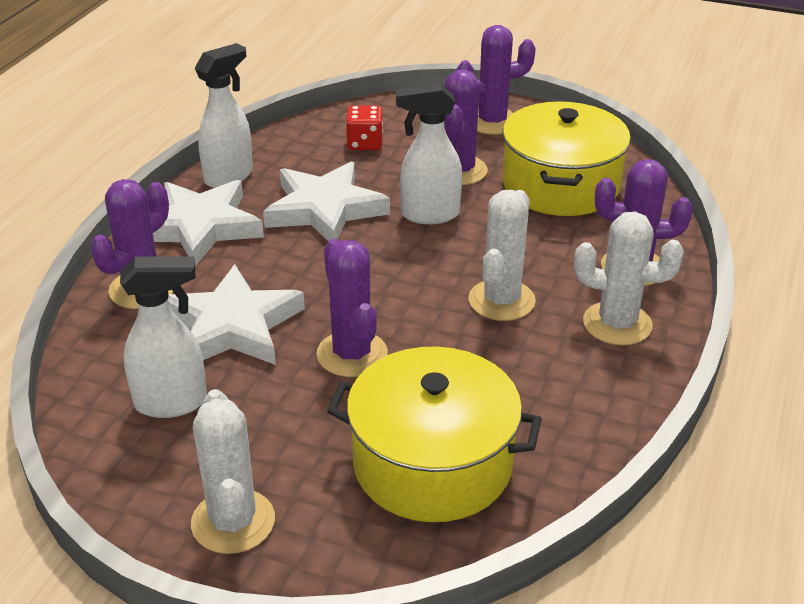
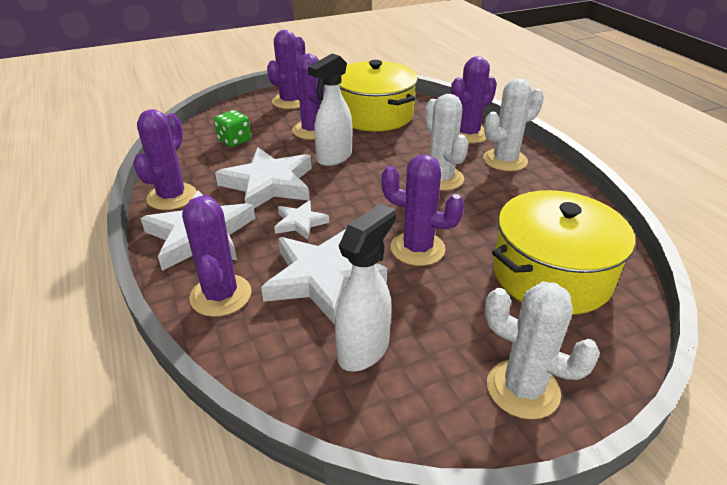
camera: 45 degrees left, 0 degrees up
(229, 176) = (172, 197): white spray bottle -> purple cactus
(292, 264) = (300, 223): none -> white star
(365, 143) = (234, 140): red dice -> green dice

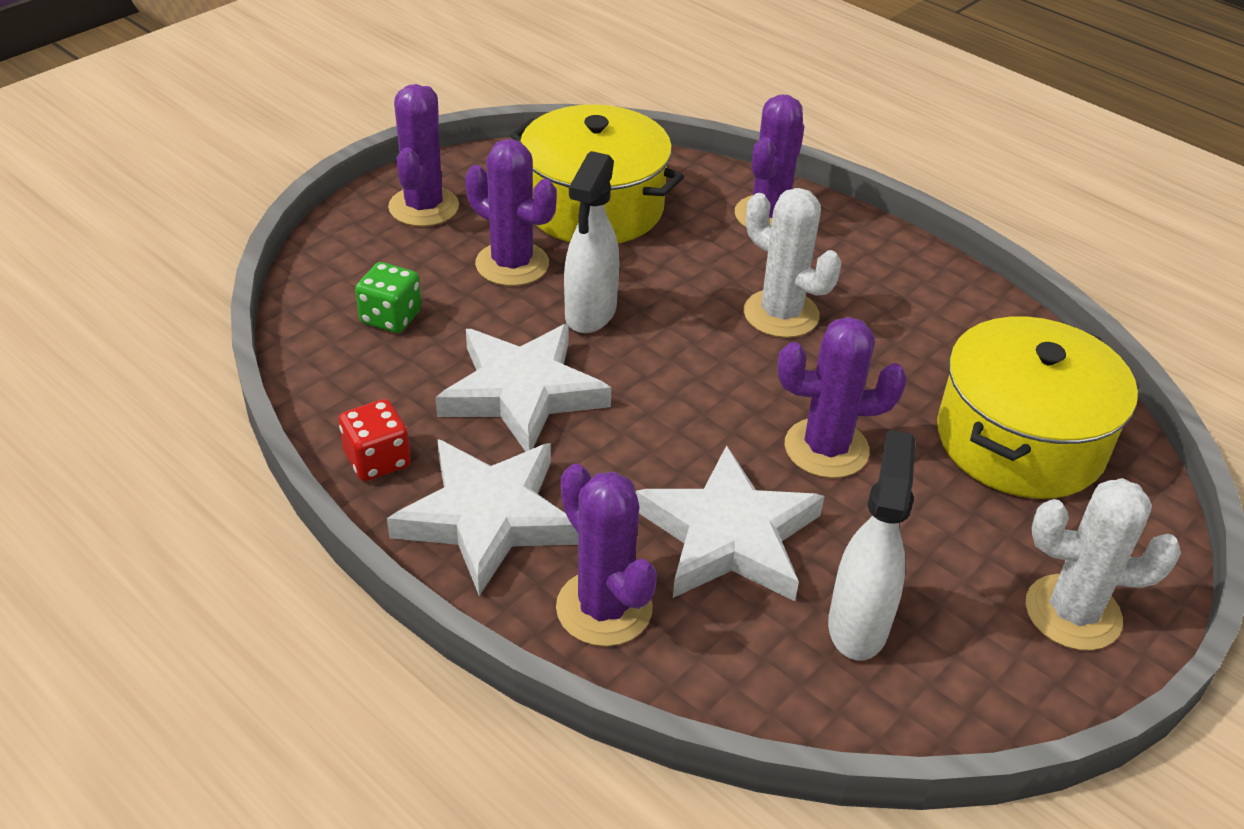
camera: 25 degrees left, 5 degrees up
(172, 197) = (377, 460): purple cactus -> red dice
(300, 223) = (627, 451): white star -> none
(505, 160) = (853, 256): white cactus -> none

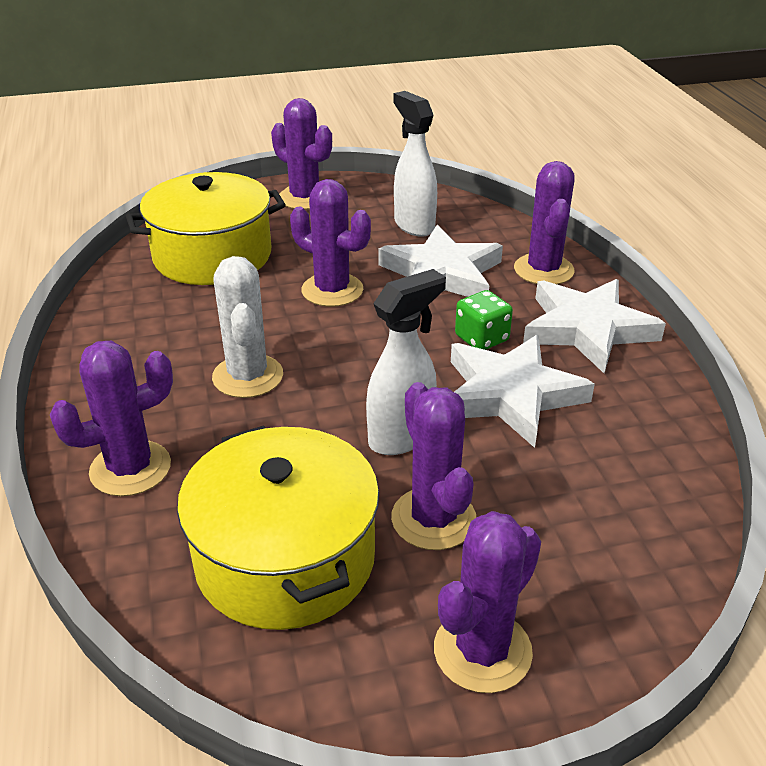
camera: 145 degrees left, 5 degrees down
(377, 460) = (652, 388): red dice -> none
(391, 317) = (592, 507): green dice -> green dice (481, 338)
(858, 624) = (414, 225): white spray bottle -> white spray bottle turned 105 degrees clockwise
(1073, 613) = (304, 198): white cactus -> purple cactus

